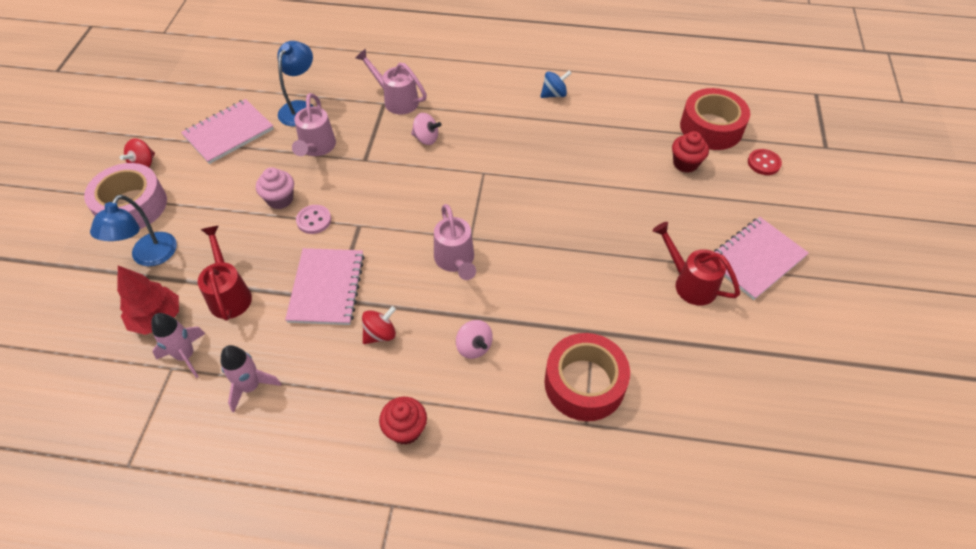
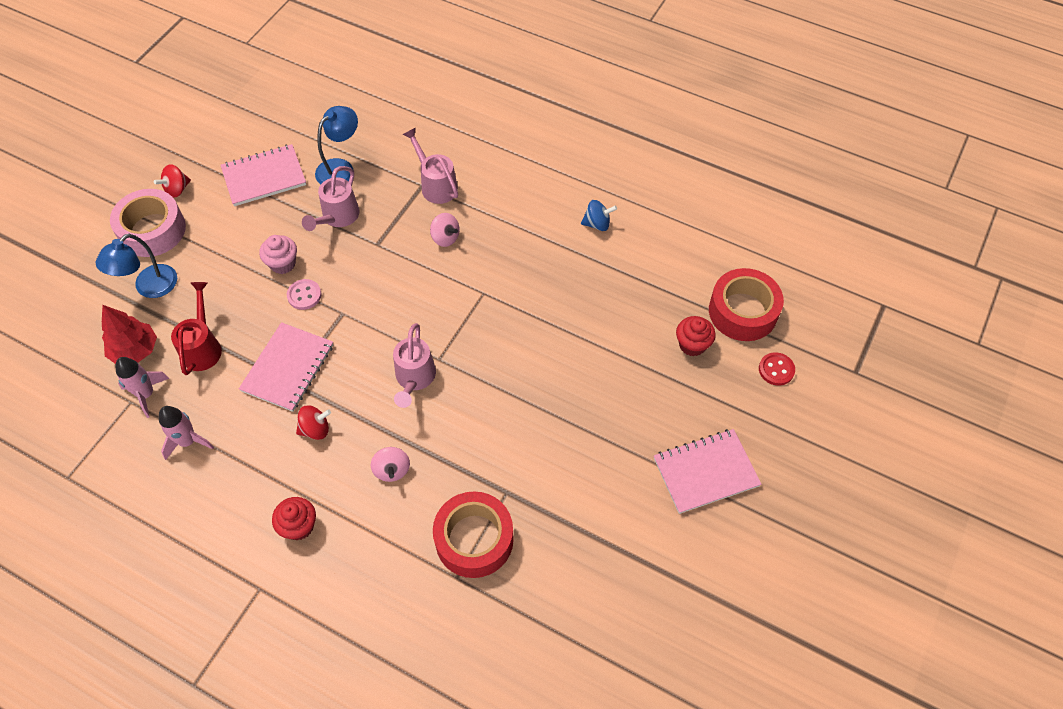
camera: 20 degrees right, 5 degrees up
(690, 283) = (626, 475): red watering can -> none

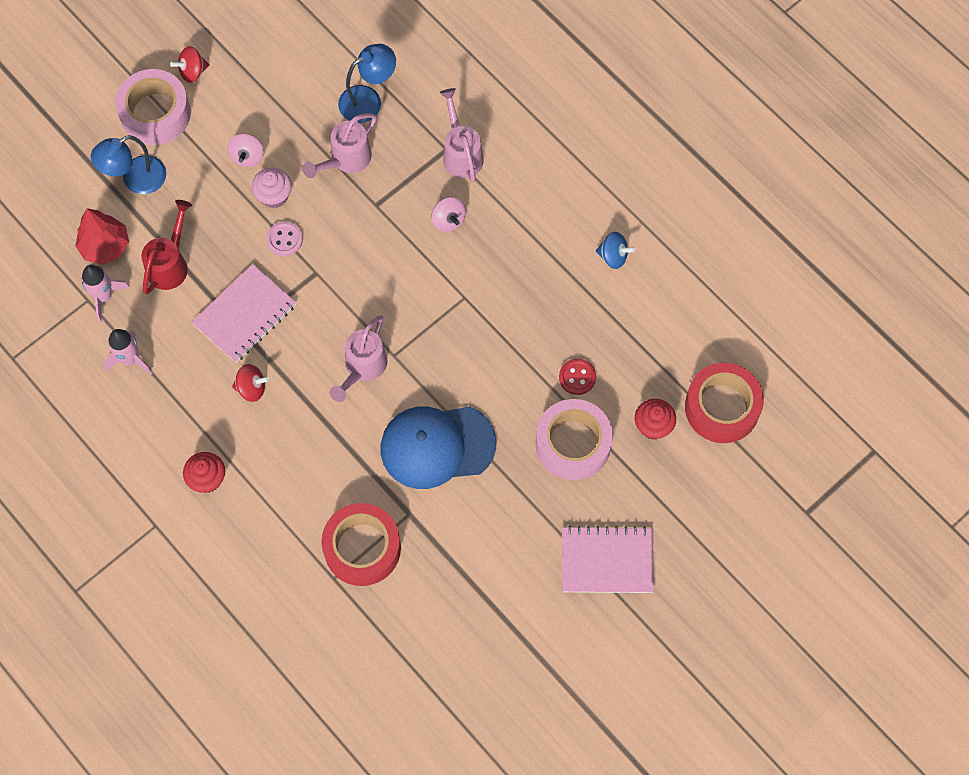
camera: 20 degrees right, 10 degrees up
(264, 177) = (285, 85): pink notebook -> none
(392, 470) = (310, 454): pink spinning top -> pink spinning top (247, 157)
(509, 423) = (437, 446): none -> blue cap
(630, 382) = (573, 444): none -> pink tape
(776, 370) = (726, 482): red button -> red button (577, 377)

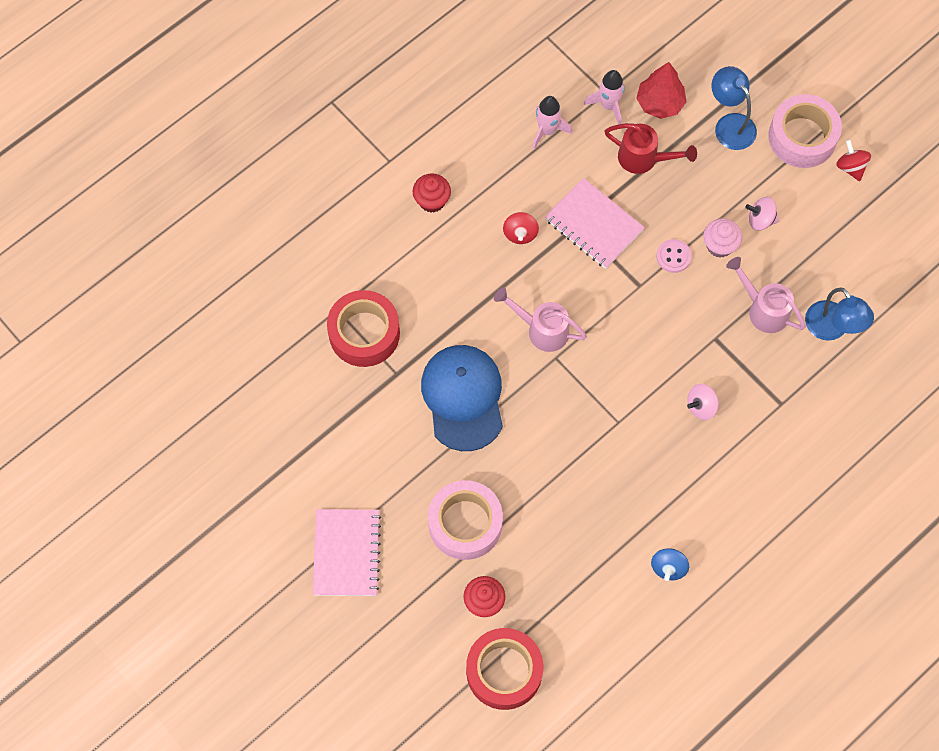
camera: 90 degrees right, 0 degrees up
(461, 154) = (776, 418): pink watering can -> none
(577, 377) = (535, 529): red button -> none

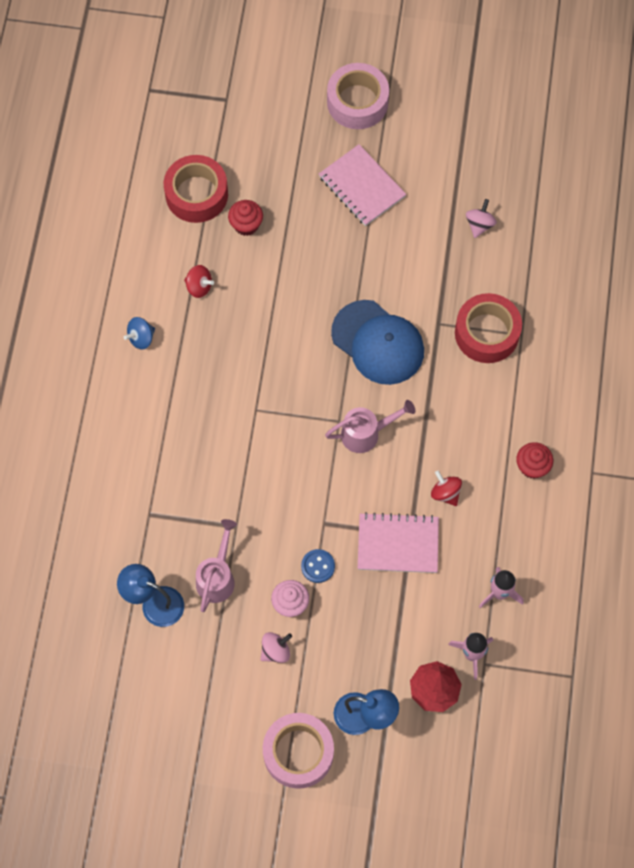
camera: 140 degrees right, 0 degrees up
(465, 523) = (301, 263): pink tape -> pink tape (357, 102)
(643, 158) = (407, 630): red watering can -> none
(668, 567) = (141, 338): blue spinning top -> blue spinning top turned 105 degrees counterclockwise
(673, 256) = (318, 566): pink button -> blue button
(701, 406) = (206, 467): pink spinning top -> pink spinning top (479, 225)
(763, 310) = (217, 577): pink watering can -> pink watering can turned 75 degrees counterclockwise
(850, 167) = (239, 757): red spinning top -> red spinning top (199, 287)

